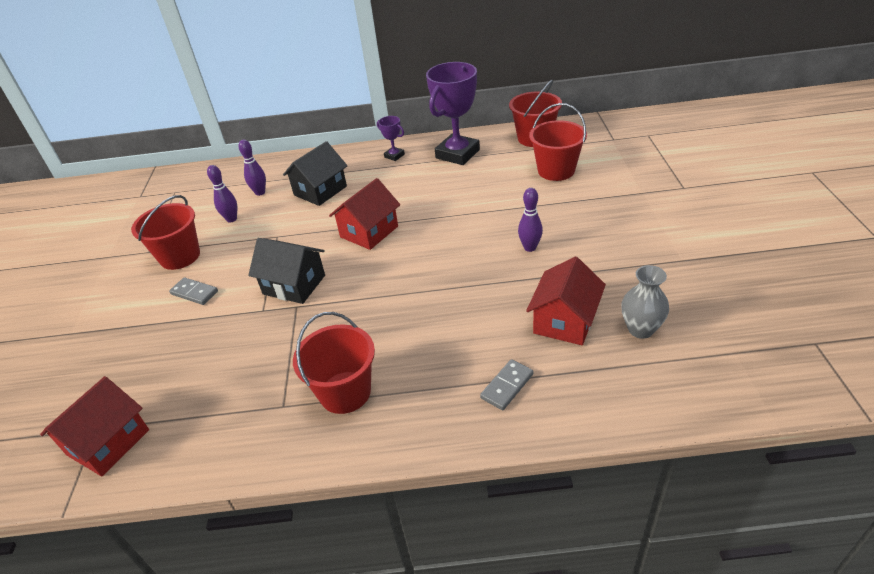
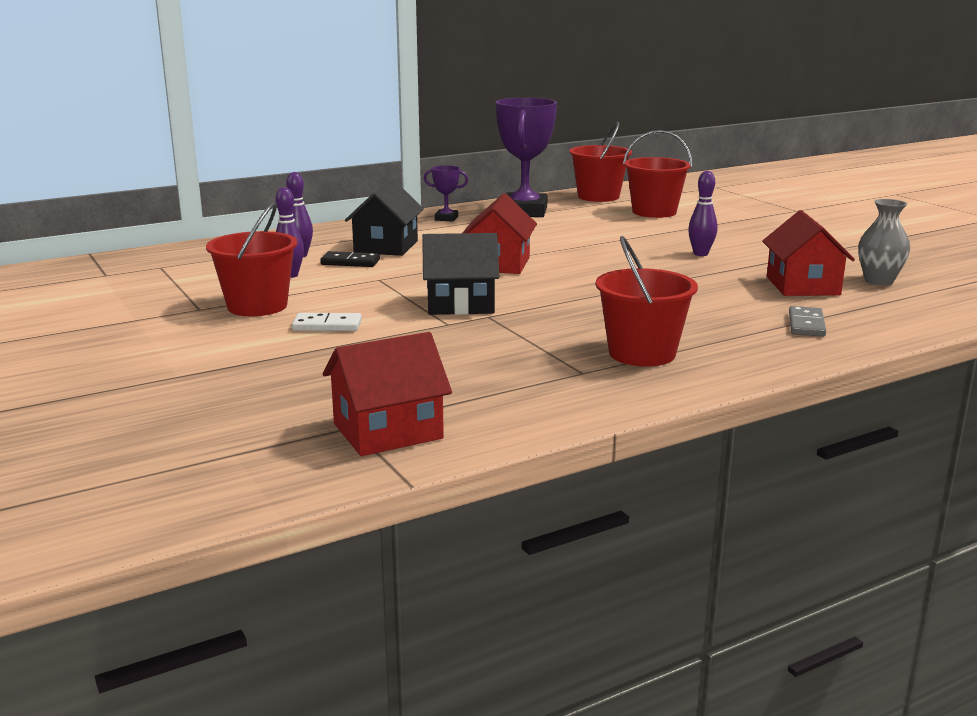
camera: 30 degrees left, 20 degrees down
(108, 442) = (387, 431): red house -> red house turned 60 degrees clockwise
(194, 293) = (327, 325): grey domino -> white domino
(280, 209) = (350, 262): none -> black domino

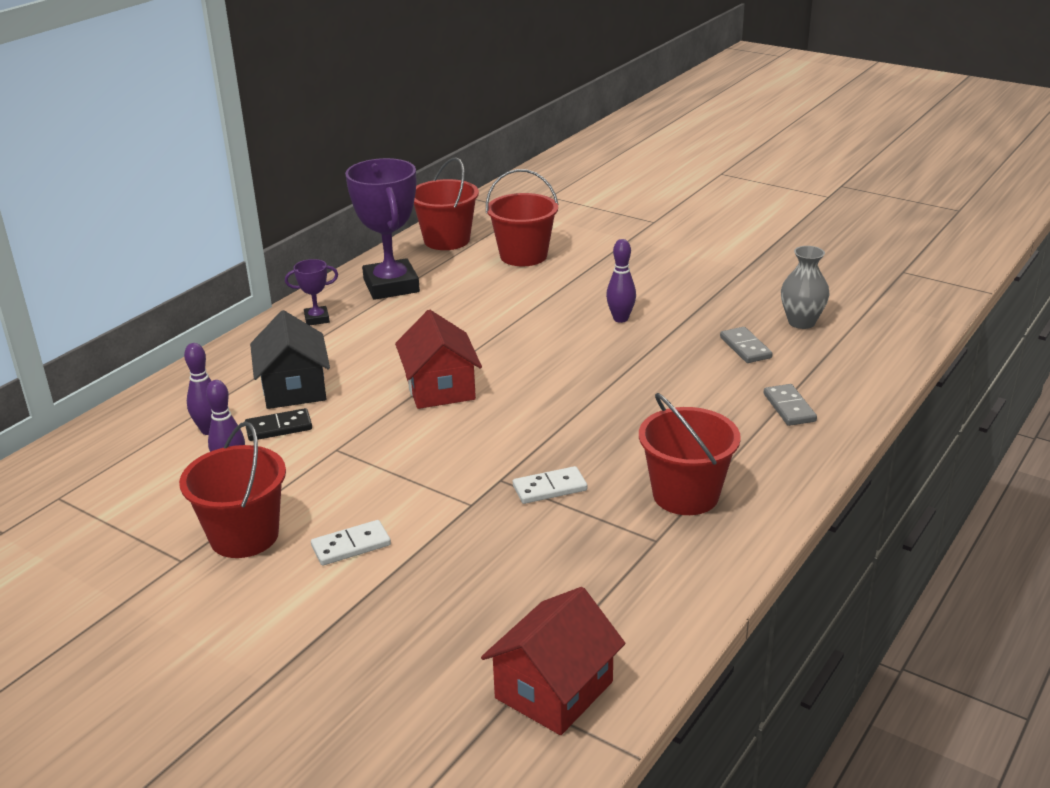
camera: 25 degrees left, 10 degrees up
(460, 304) = (457, 468): black house -> none
(524, 327) = (549, 488): none -> white domino
(802, 286) = (745, 347): red house -> grey domino

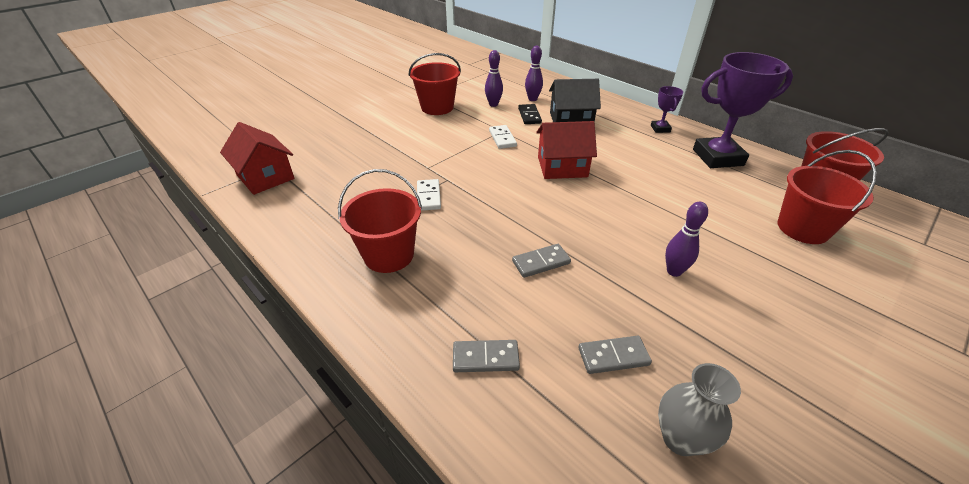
camera: 100 degrees right, 10 degrees up
(351, 545) = (413, 131): white domino -> white domino (502, 138)
(644, 389) = (541, 262): none -> grey domino

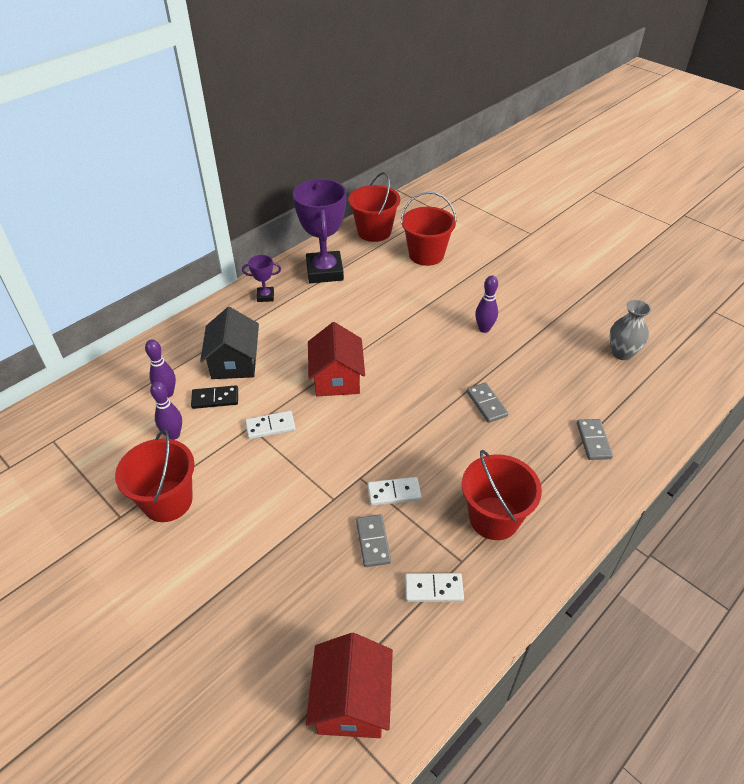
camera: 90 degrees left, 5 degrees up
(265, 177) = (351, 701): red house -> red house turned 45 degrees counterclockwise
(330, 214) = (433, 589): none -> white domino
(613, 356) = (572, 373): grey domino -> grey domino (373, 542)

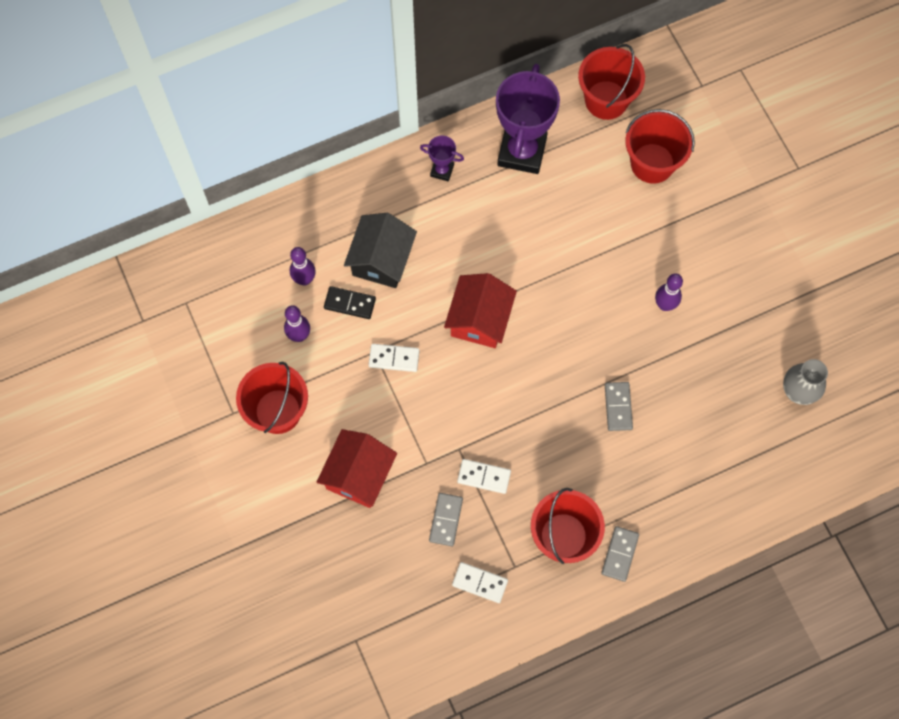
camera: 20 degrees right, 25 degrees up
(351, 701) = (378, 649): red house -> red house (358, 475)
(593, 441) = (702, 489): grey domino -> grey domino (620, 554)

